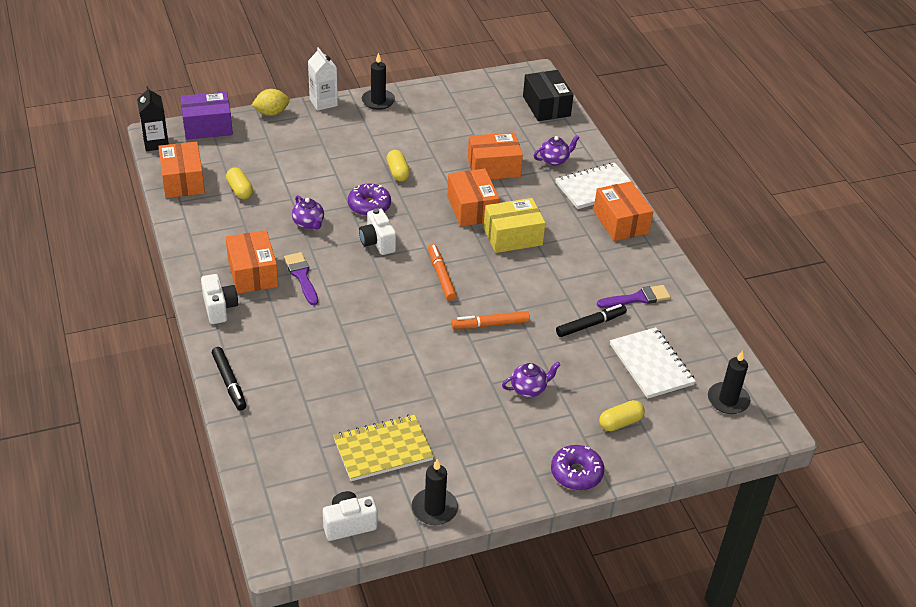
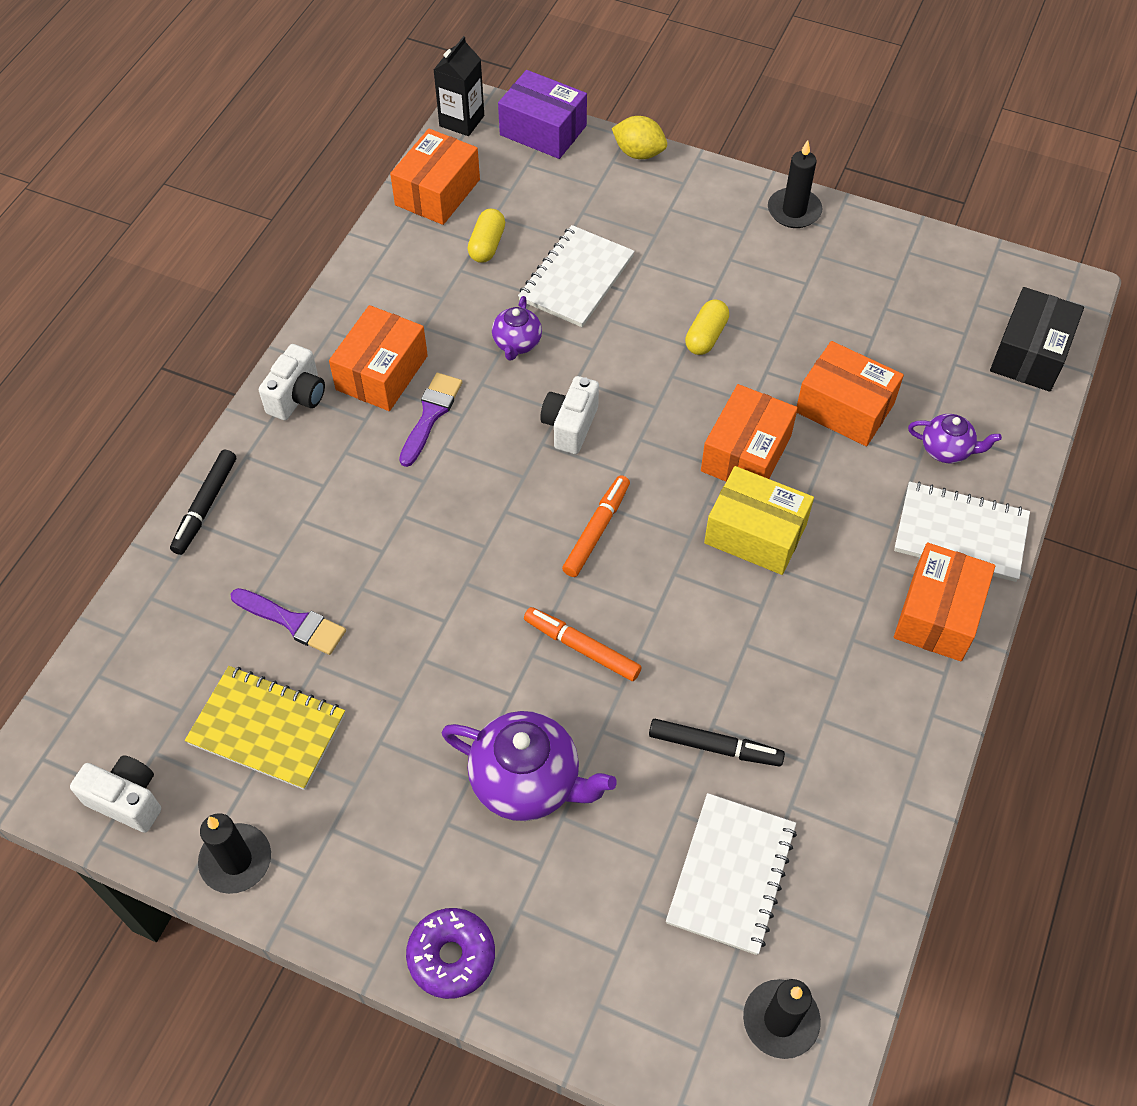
camera: 45 degrees right, 15 degrees up
(305, 181) = (576, 278): none -> white notebook
(323, 102) = (720, 173): white carton -> none
(369, 206) = (616, 364): purple donut -> none
(529, 389) = (528, 782): purple teapot -> purple teapot, size x1.81
(620, 422) = (590, 929): yellow capsule -> none
(637, 298) = (827, 754): purple brush -> purple brush (293, 622)

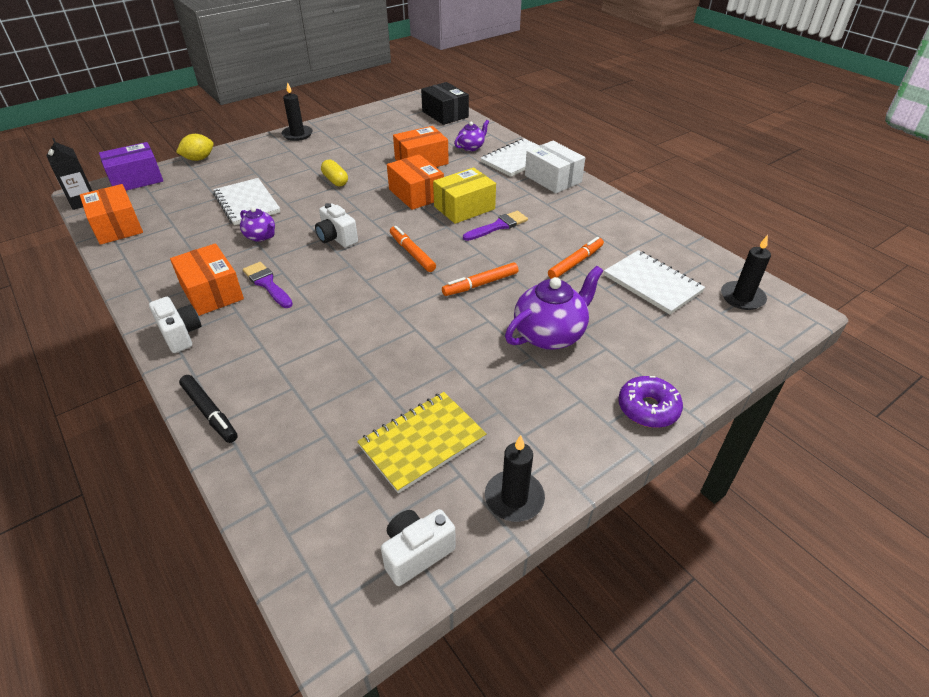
camera: 60 degrees left, 15 degrees down
(293, 622) = (351, 398): purple brush -> purple brush (498, 226)
(487, 245) = (181, 223): yellow capsule -> none
(715, 747) = (575, 262): black marker -> orange marker
(938, 614) = (553, 179): orange box -> white box

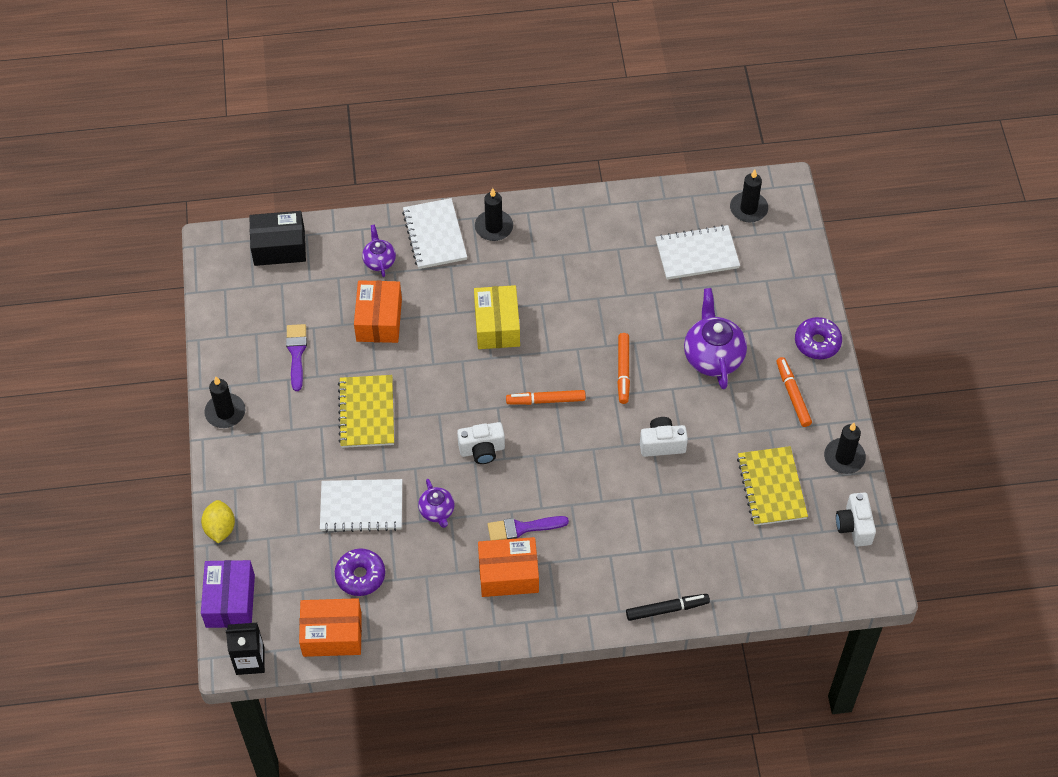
camera: 60 degrees left, 15 degrees up
(180, 222) = (360, 576): none -> purple donut
(181, 335) = (558, 610): white camera -> white camera (662, 444)
(261, 236) = (437, 511): purple teapot -> purple teapot turned 90 degrees clockwise
(335, 180) = (366, 413): yellow capsule -> yellow notebook
(416, 194) = (444, 353): orange box -> none
(498, 226) = (546, 315): purple brush -> purple brush (296, 353)
(553, 179) = (494, 227): white box -> black candle
(575, 262) = (637, 288): orange marker -> orange marker (793, 395)

